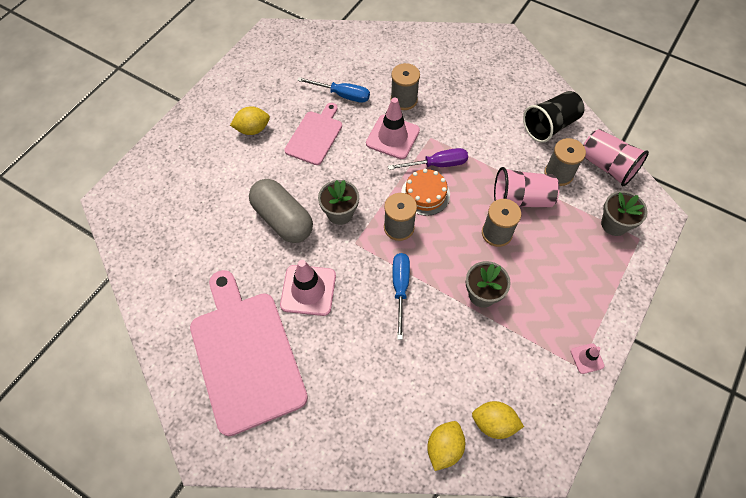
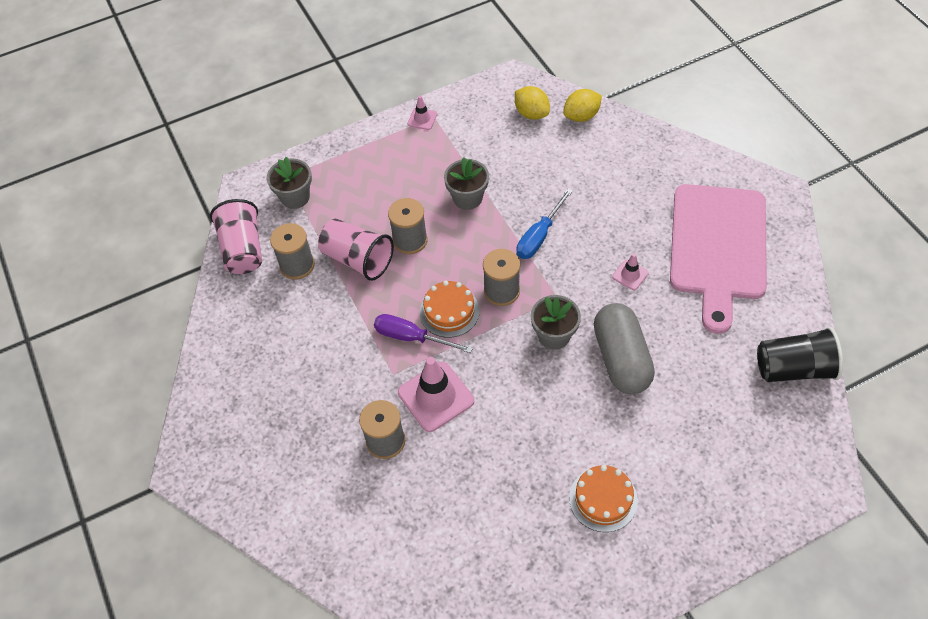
camera: 145 degrees left, 5 degrees down
(252, 129) = (603, 499): yellow lemon -> orange cake
(308, 290) = (630, 275): pink traffic cone -> pink traffic cone, size x0.50
(315, 136) = (528, 447): pink cutting board -> none
(342, 95) = (457, 491): blue screwdriver -> none
(550, 126) = (252, 319): black cup -> black cup (793, 368)

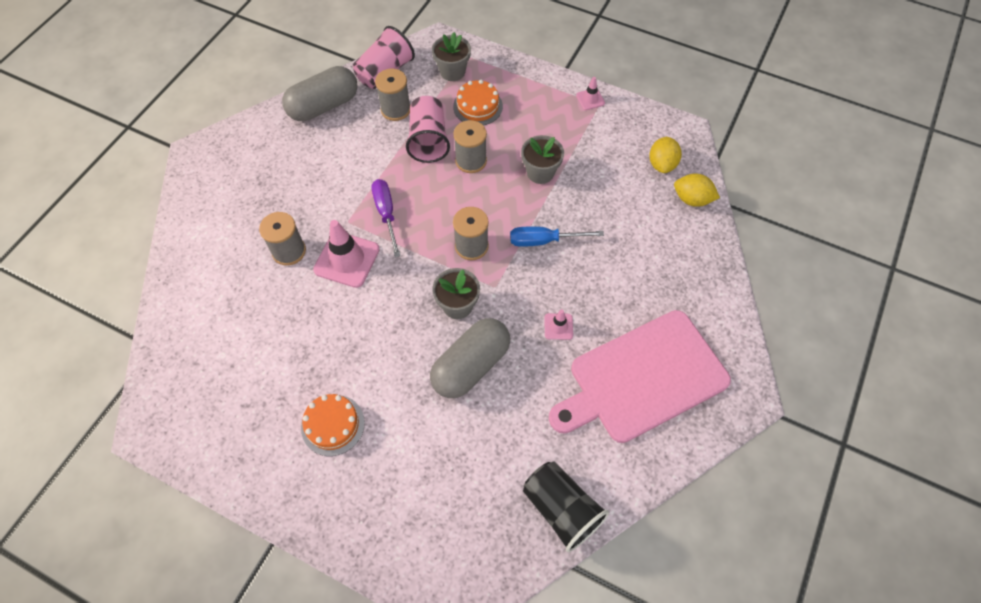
camera: 50 degrees right, 5 degrees up
(235, 322) = (324, 106): none -> grey capsule
(449, 311) = (427, 223): orange cake -> orange cake (478, 106)

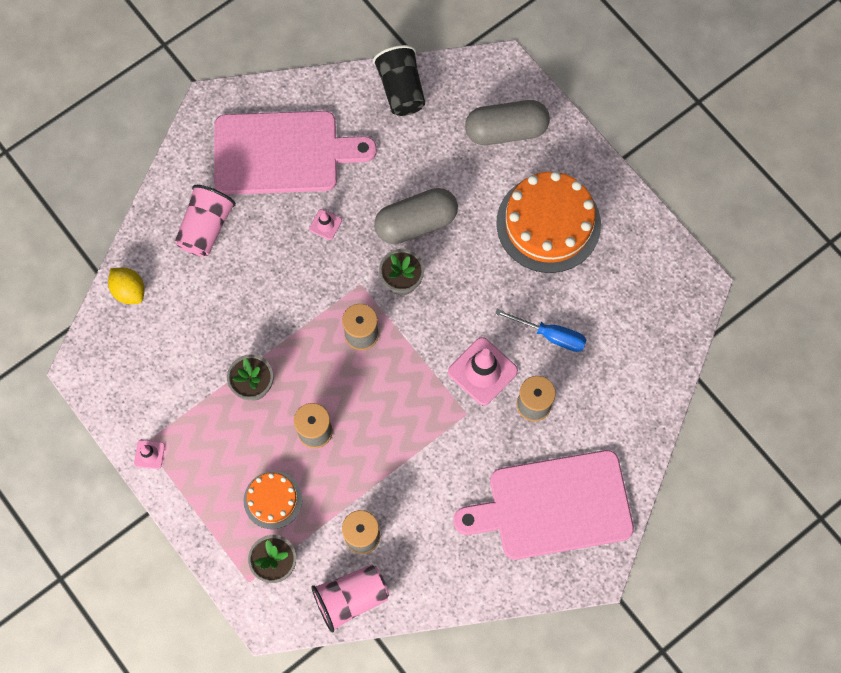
camera: 155 degrees left, 10 degrees up
(245, 184) = (553, 506): none -> pink cutting board
(324, 106) = (438, 578): grey capsule -> grey capsule (506, 131)
(333, 425) = (548, 223): orange cake -> orange cake, size x1.89
(386, 214) = (426, 405): purple screwdriver -> none
(428, 140) = (346, 477): pink cup -> pink cup (206, 228)
(544, 241) = (292, 310): blue screwdriver -> blue screwdriver (550, 335)
(662, 164) = (130, 341): yellow lemon -> none

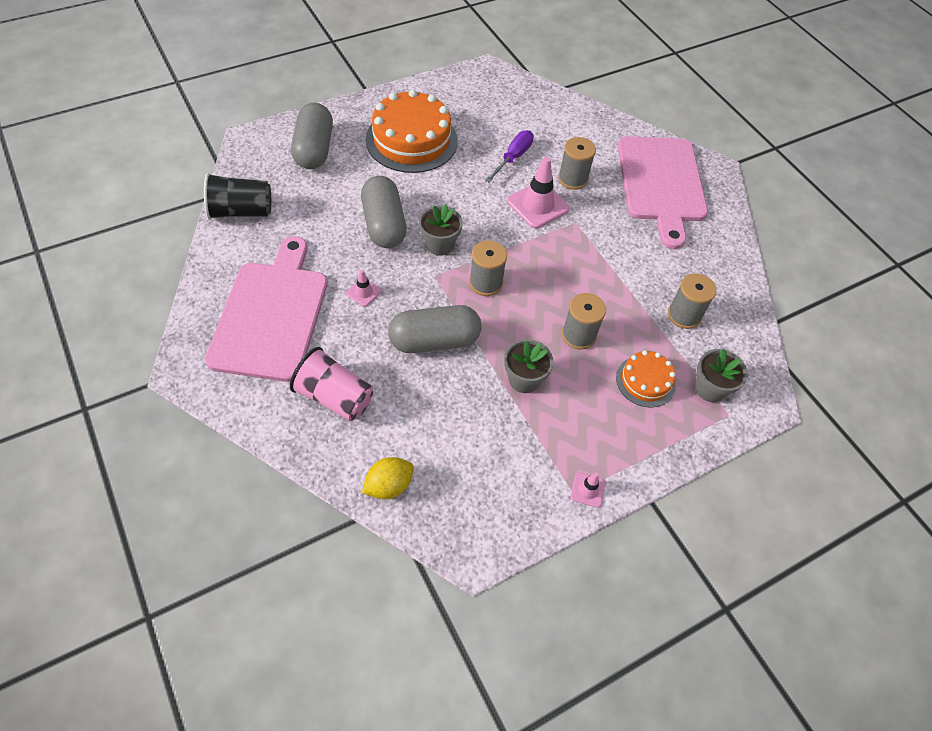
camera: 85 degrees left, 15 degrees down
(282, 299) = (434, 341): none -> grey capsule
(351, 598) = (742, 333): pink cup -> none
(550, 335) = (513, 157): blue screwdriver -> purple screwdriver

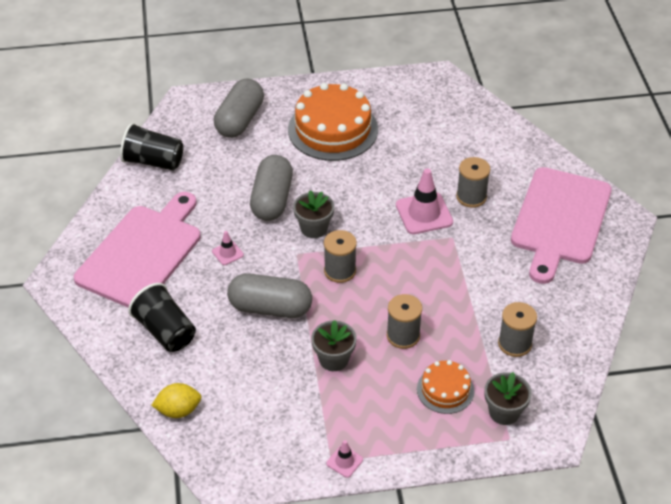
camera: 25 degrees right, 10 degrees down
(334, 397) = (165, 331): pink cup -> black cup
(513, 157) = (422, 165): purple screwdriver -> none

